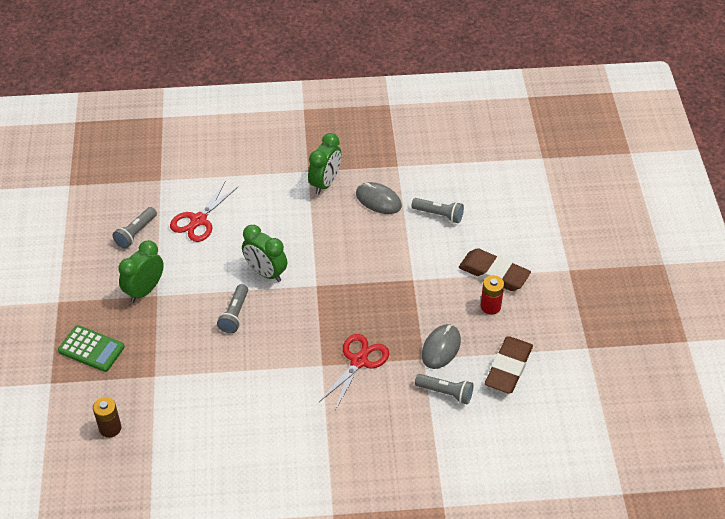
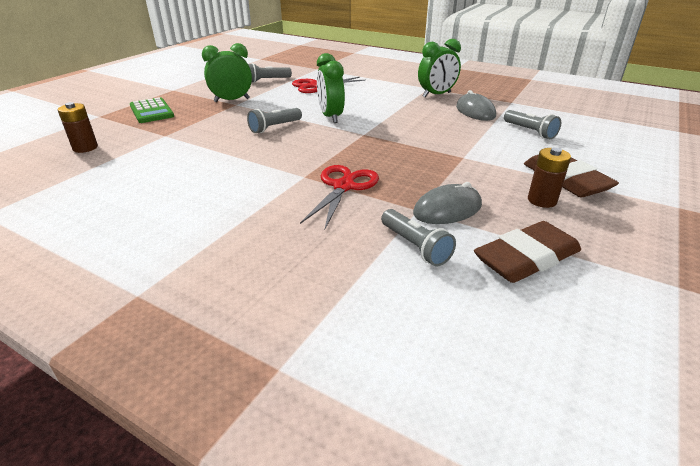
camera: 35 degrees right, 15 degrees down
(359, 361) = (344, 186): red scissors -> red scissors turned 45 degrees counterclockwise
(490, 306) = (542, 200): red battery -> brown battery

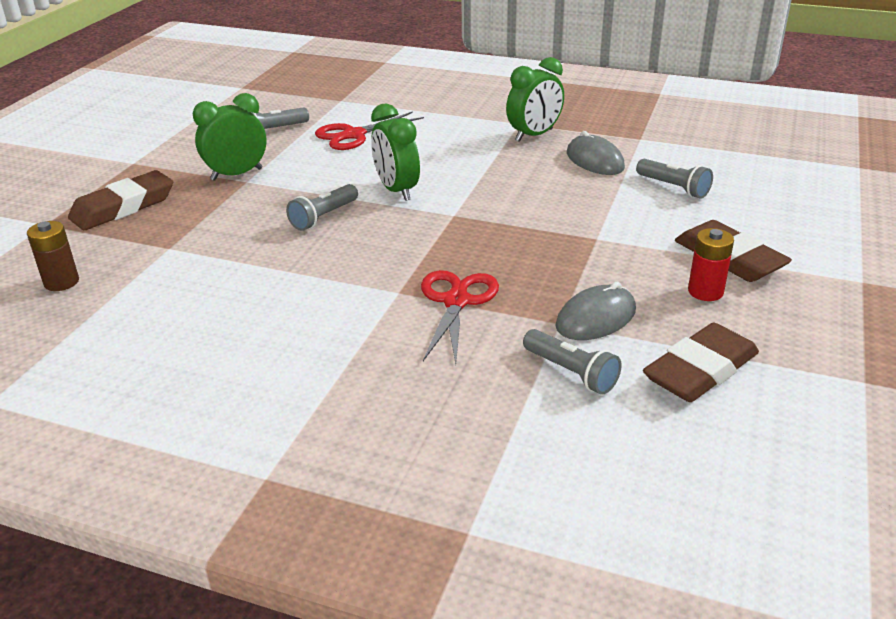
camera: 10 degrees left, 0 degrees up
(151, 111) = (123, 207): green calculator -> brown eraser
(542, 200) = (705, 291): brown battery -> red battery

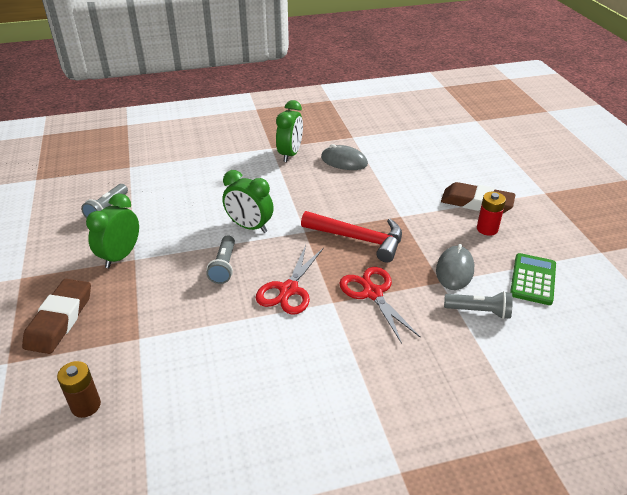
camera: 35 degrees left, 5 degrees up
(353, 135) = (171, 193): red scissors -> red scissors (288, 290)
(510, 243) = (359, 239): none -> red hammer
(674, 188) = (404, 166): grey flashlight -> none
(700, 370) = (533, 279): brown eraser -> green calculator

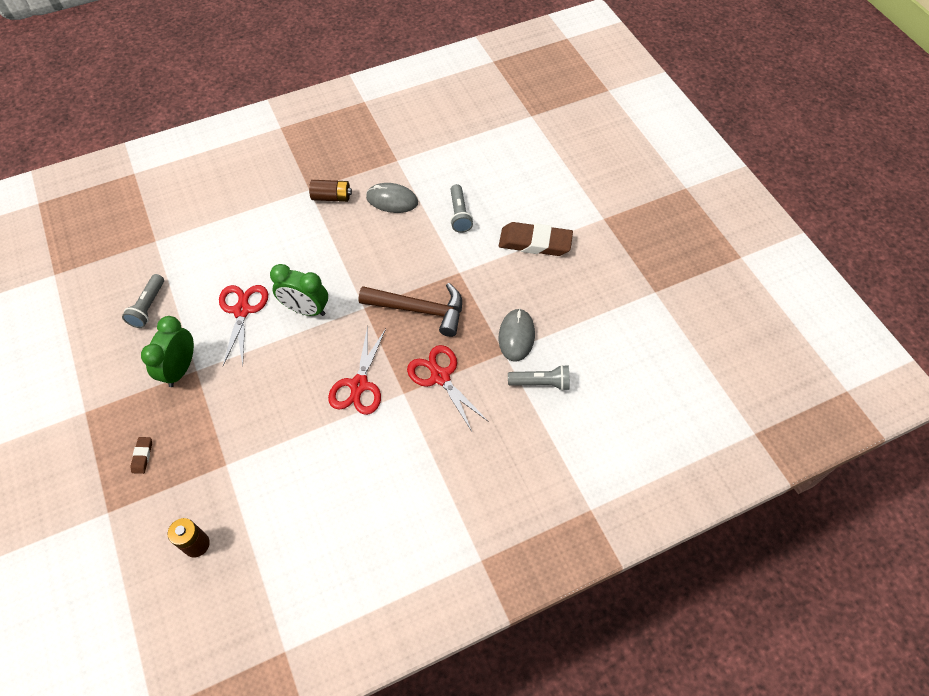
camera: 10 degrees left, 20 degrees up
(60, 319) = (142, 456): brown eraser -> brown eraser, size x0.44
(190, 221) = (242, 310): none -> red scissors
(224, 266) = (290, 366): grey flashlight -> grey flashlight (459, 214)
(290, 154) = (331, 197): green clock -> brown battery
(359, 239) = (420, 310): red hammer -> brown hammer
(487, 229) = (546, 277): red battery -> none
(533, 279) = (590, 336): green calculator -> none

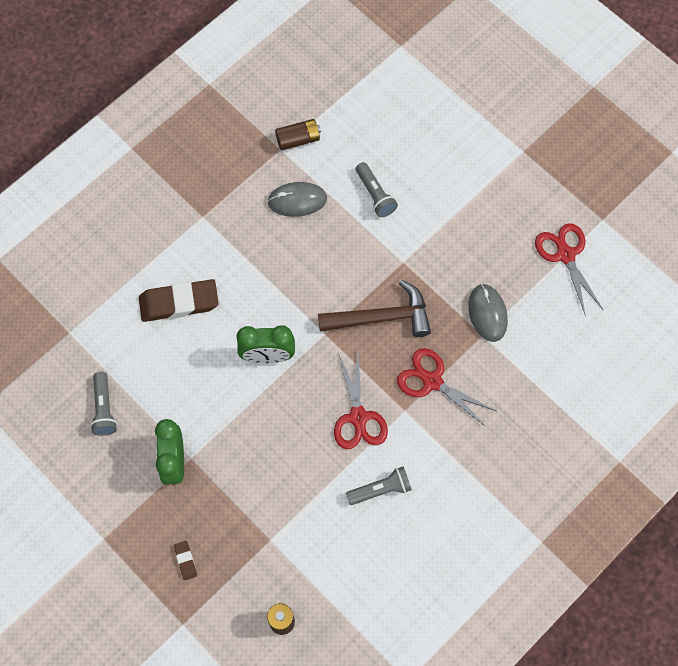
camera: 20 degrees left, 10 degrees up
(242, 310) = (203, 379): red scissors -> red scissors (565, 255)
(331, 197) = (231, 218): brown battery -> brown battery (298, 139)
(535, 243) = (465, 203): brown eraser -> brown eraser (179, 303)
(541, 383) = (529, 354): grey flashlight -> grey flashlight (380, 489)

